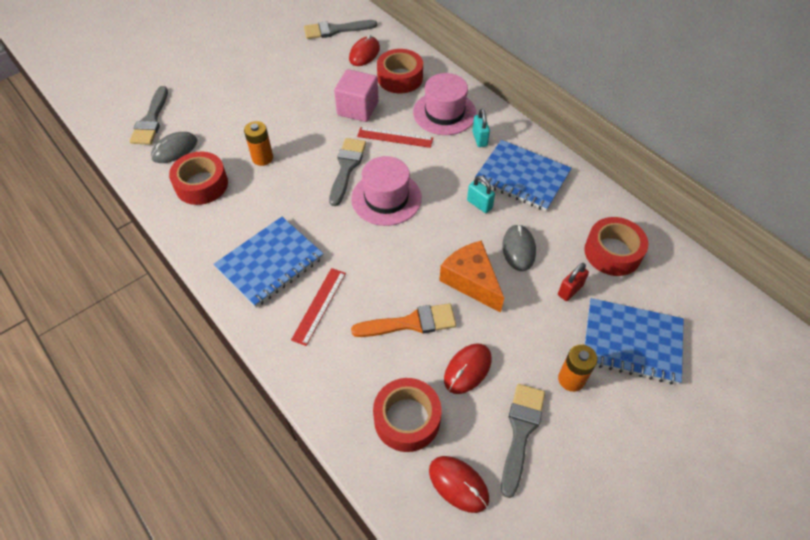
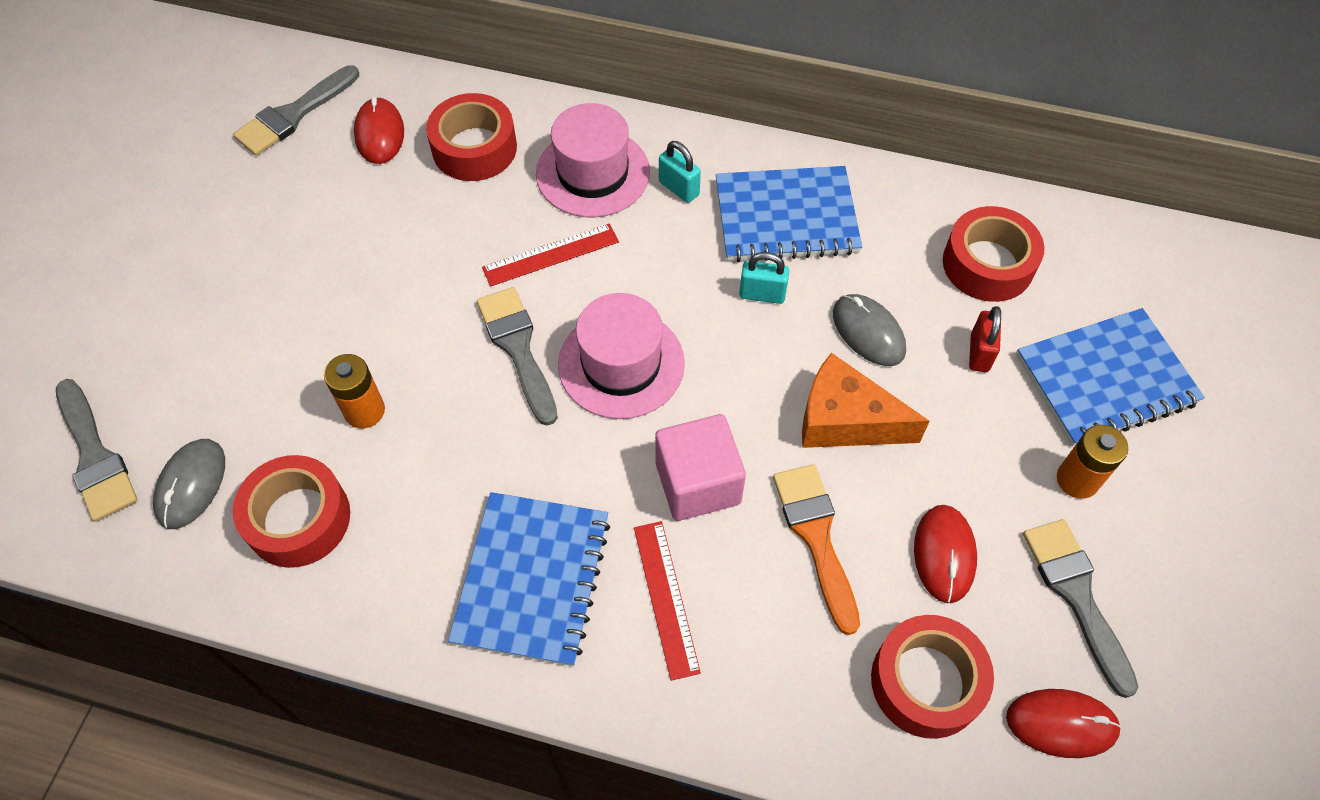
camera: 35 degrees left, 5 degrees up
(358, 108) = (450, 237): pink cube -> pink cube (698, 483)
(410, 323) = (816, 537): orange brush -> orange brush turned 60 degrees counterclockwise

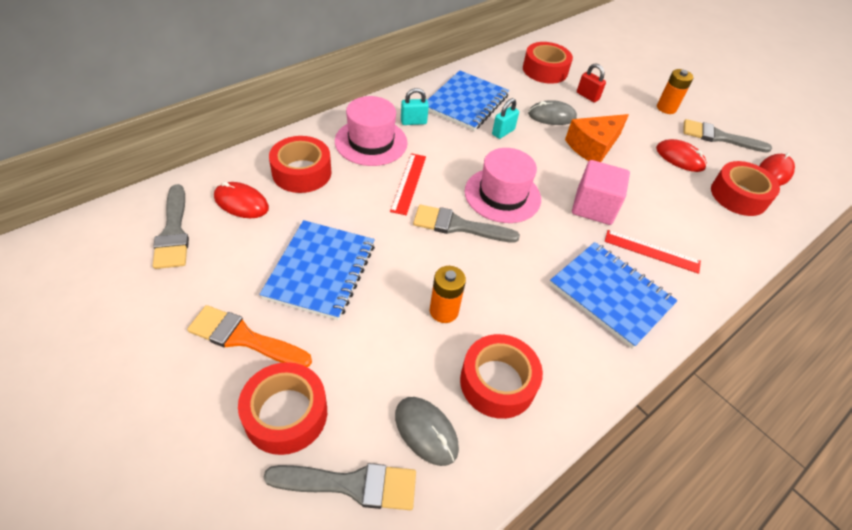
camera: 60 degrees left, 10 degrees down
(138, 356) = (286, 414): none -> red tape
(816, 537) = (648, 187): orange brush -> orange brush (244, 338)
(1105, 379) = (625, 77): blue notebook -> blue notebook (320, 271)

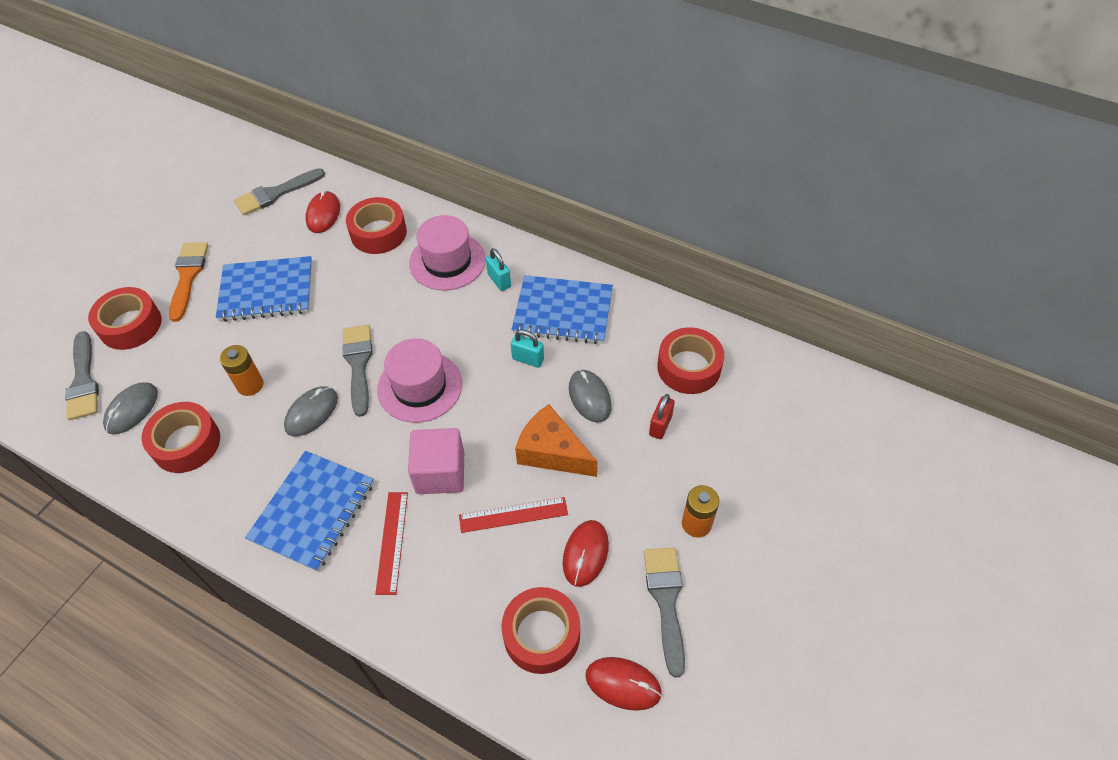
camera: 75 degrees right, 5 degrees up
(408, 183) = (401, 309): red ruler -> red ruler (513, 514)
(500, 271) = (311, 412): none -> grey mouse

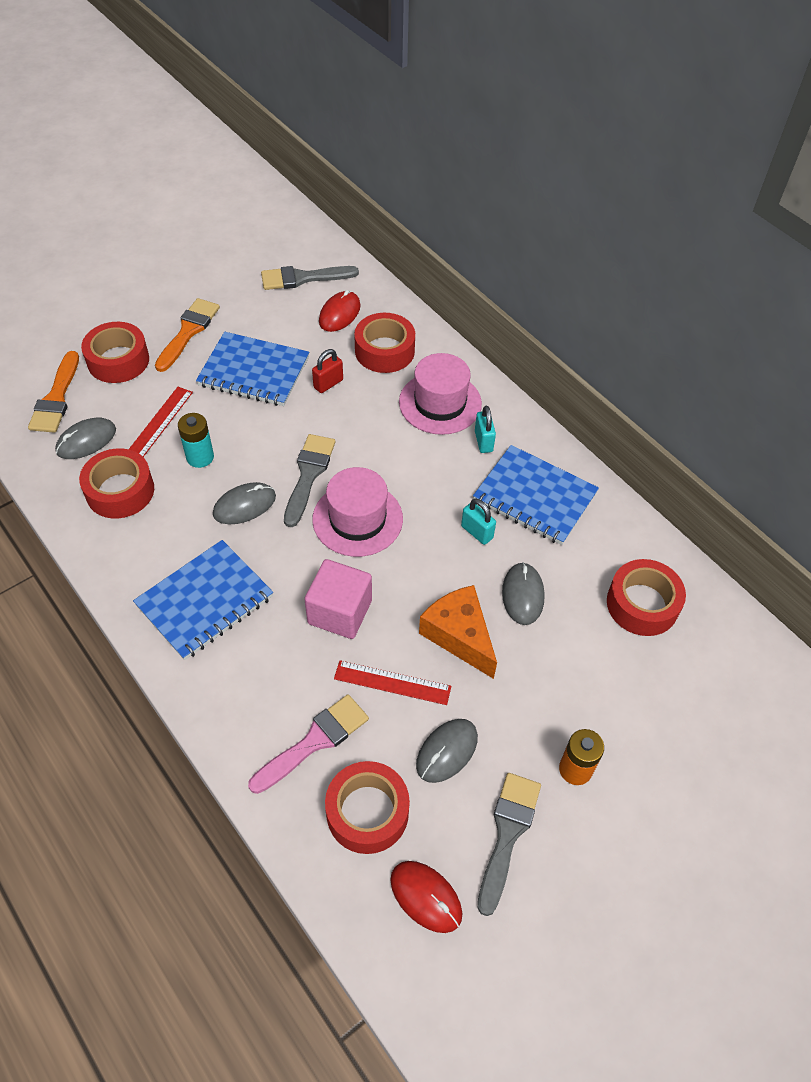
camera: 20 degrees right, 0 degrees up
(83, 381) = (56, 398): grey brush -> orange brush
(250, 385) = (200, 457): orange battery -> turquoise battery
(392, 542) = (265, 661): red ruler -> red ruler (160, 422)
(468, 594) = (314, 741): none -> pink brush
(585, 554) = (447, 751): red mouse -> grey mouse
(660, 425) = (583, 653): red padlock -> red padlock (328, 384)

